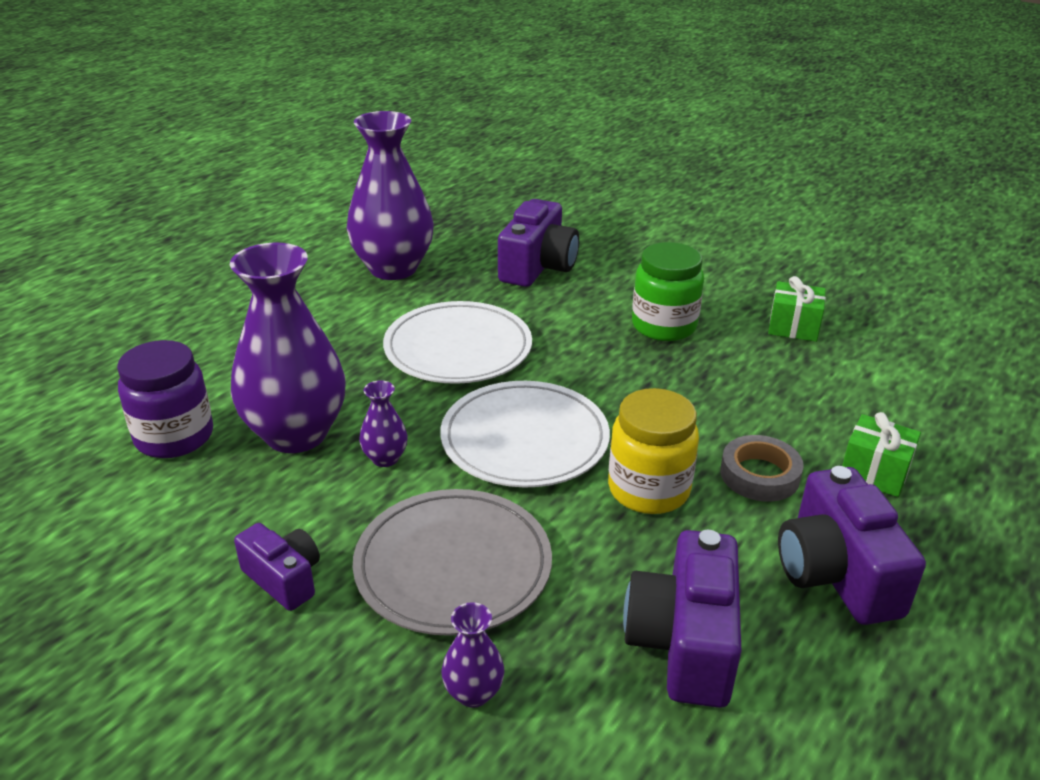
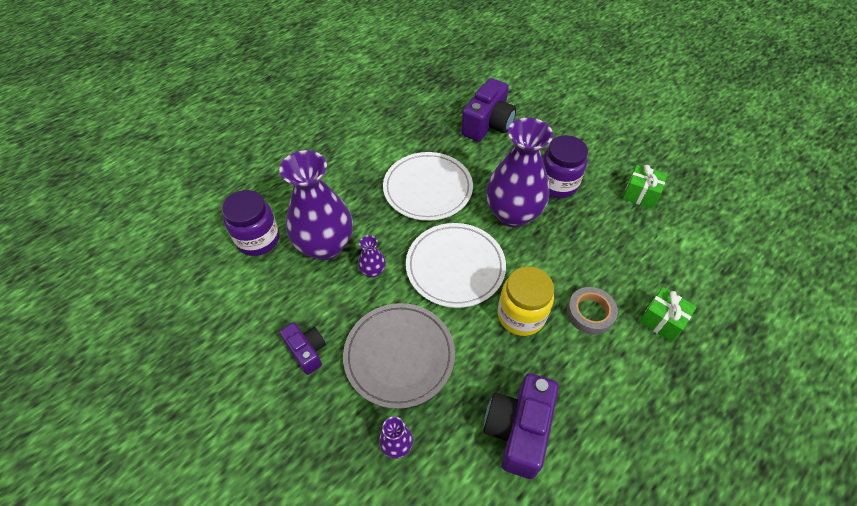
camera: 10 degrees right, 20 degrees up
(393, 268) = (398, 117): purple vase -> purple vase (513, 214)
(664, 326) = (557, 184): green jar -> purple jar
(835, 573) = (618, 394): purple camera -> none

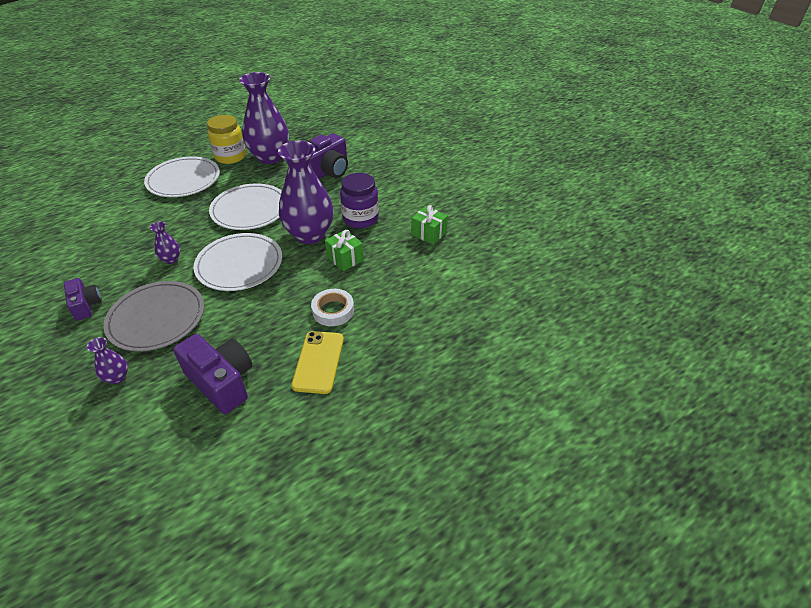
camera: 10 degrees right, 10 degrees down
(258, 239) = (95, 228): purple jar -> none
(325, 246) = (144, 238): purple vase -> purple vase (270, 157)
(329, 156) = (183, 180): none -> white plate
(518, 430) = (222, 382): purple camera -> purple camera turned 105 degrees clockwise
(521, 315) = (273, 304): yellow jar -> yellow jar (230, 157)
(590, 313) = (333, 310): grey tape -> white tape
(609, 384) = (318, 362): none -> yellow phone
(661, 321) = (392, 324): green gift -> green gift (345, 259)

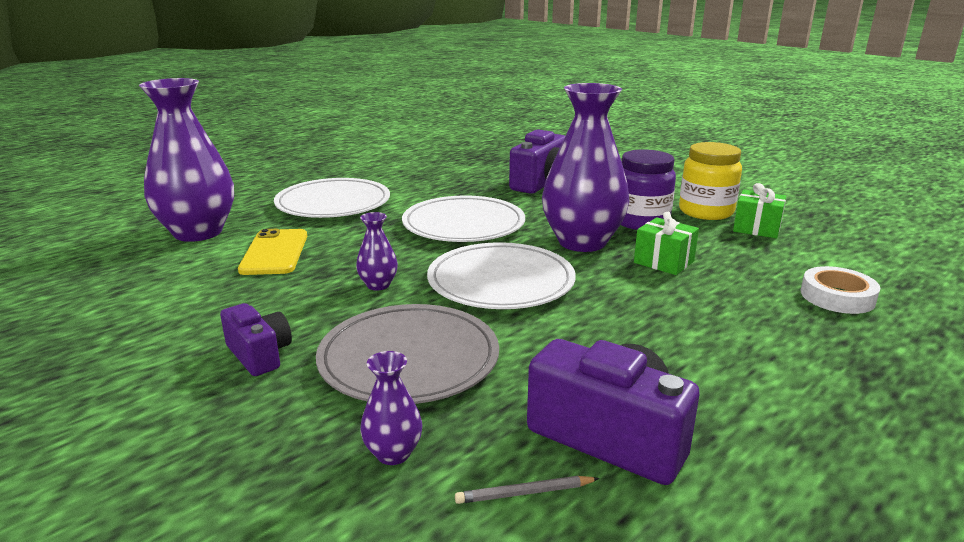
camera: 10 degrees left, 20 degrees down
(161, 408) = (524, 493): none -> grey pencil
(230, 157) = (388, 179): yellow jar -> yellow jar (705, 212)
(270, 157) = (448, 176): purple vase -> purple vase (198, 232)
(318, 362) = (758, 387): yellow phone -> yellow phone (274, 252)
(333, 310) = (710, 320): white tape -> white tape (837, 297)

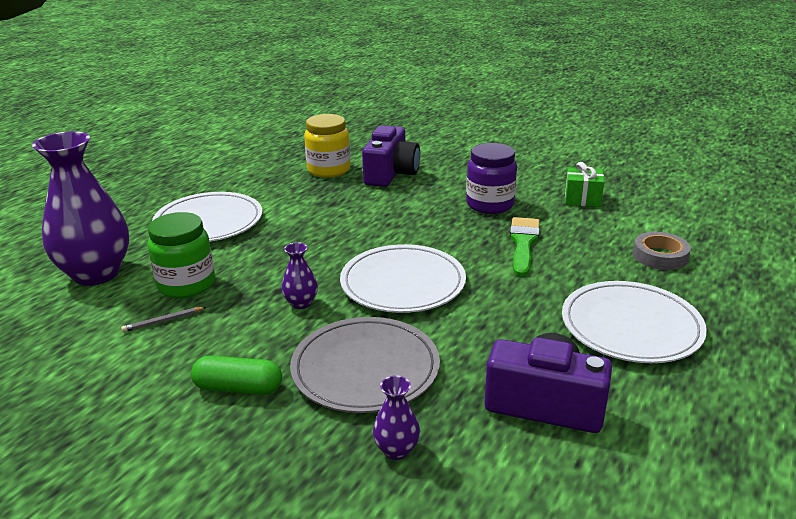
camera: 15 degrees left, 5 degrees up
(259, 354) = (238, 388): purple camera -> green capsule
(274, 252) = (186, 285): yellow phone -> green jar
(463, 224) = (342, 229): white plate -> white plate (631, 326)
(524, 493) = (505, 459): grey pencil -> grey pencil (163, 321)
(582, 242) = (451, 233): purple vase -> none
(663, 262) = (523, 243): green gift -> green brush
(705, 212) = (537, 187): yellow jar -> yellow jar (329, 170)
(837, 297) = (660, 256): white tape -> grey tape

